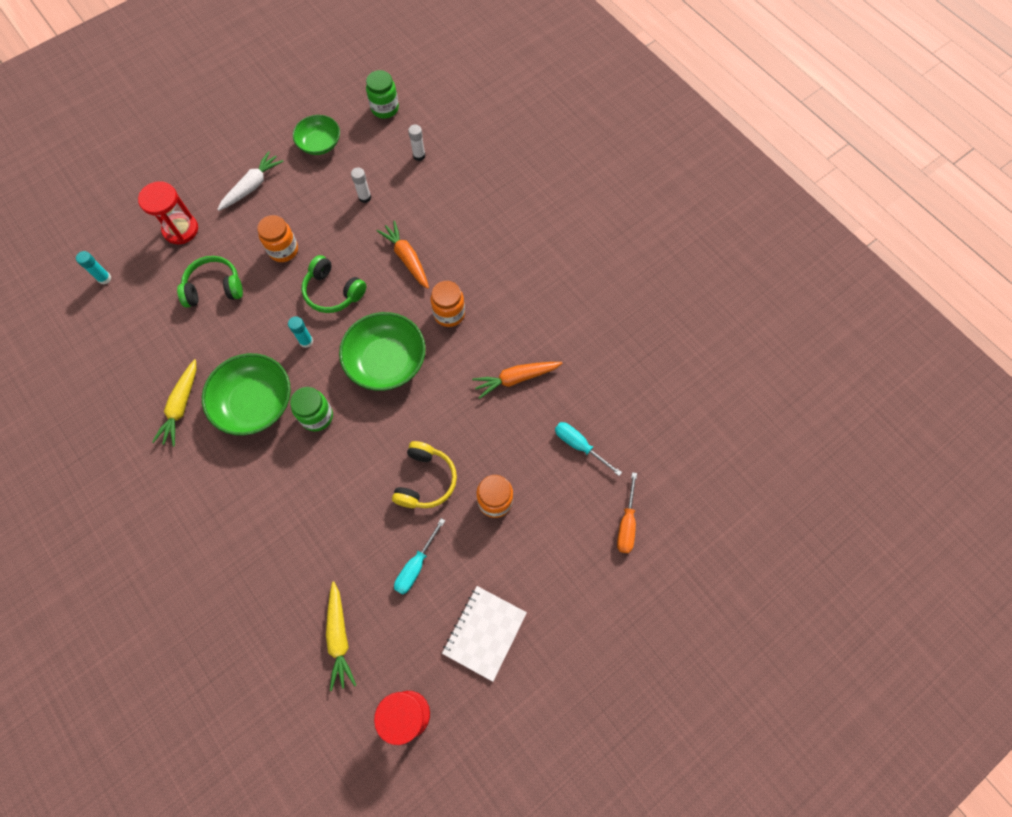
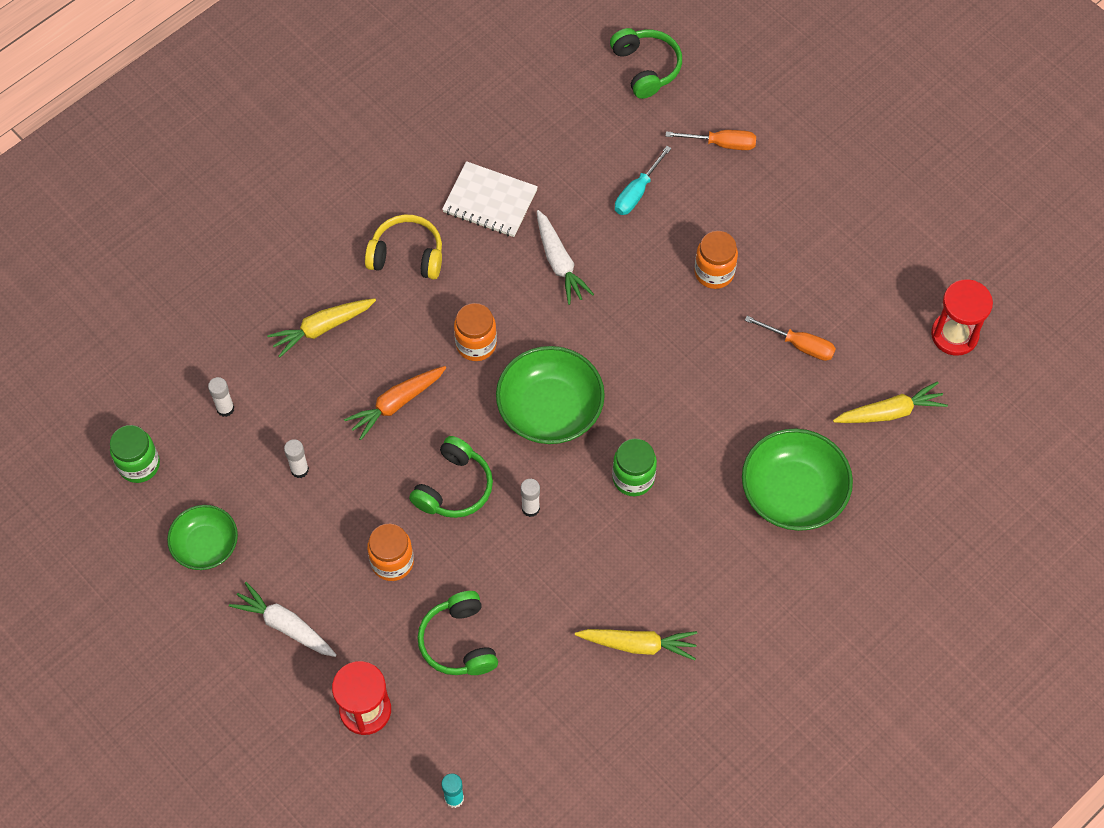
camera: 95 degrees left, 5 degrees down
(255, 403) = (623, 554): green bowl -> green bowl (793, 492)
(306, 341) = (530, 508): turquoise glue stick -> white glue stick
(416, 566) = (799, 345): turquoise screwdriver -> orange screwdriver
(425, 480) = (699, 346): yellow headphones -> yellow headphones (407, 255)
(475, 214) = (322, 328): none -> yellow carrot
(484, 633) = (860, 271): white notebook -> white notebook (490, 201)
(516, 379) = (559, 263): orange carrot -> white carrot
(709, 467) = (646, 68): none -> green headphones

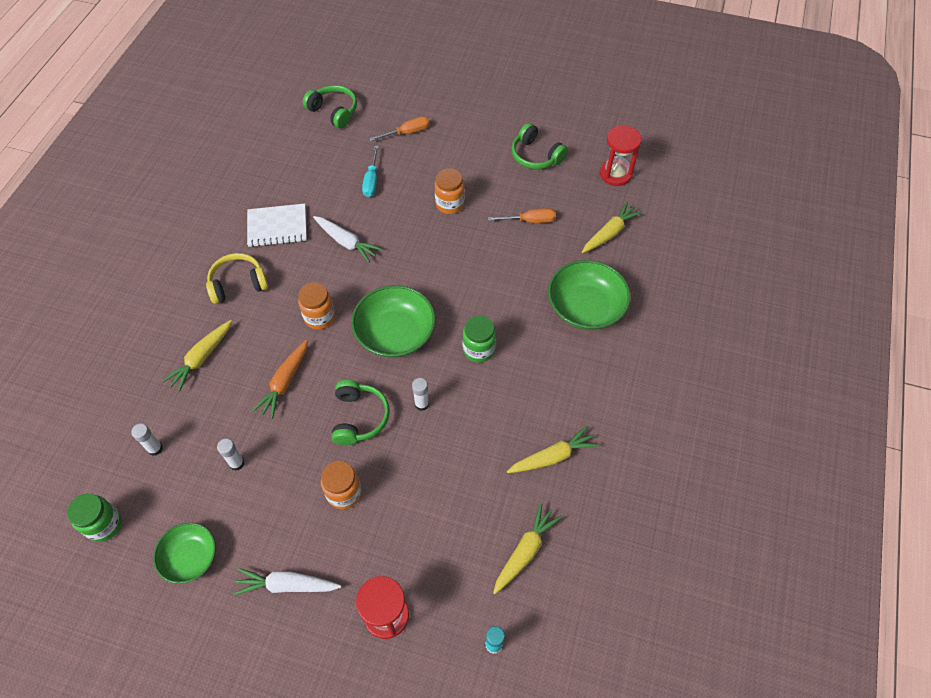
camera: 30 degrees left, 5 degrees down
(459, 642) = (427, 524): green headphones -> green headphones (535, 156)
(544, 726) = (525, 551): none -> yellow carrot

